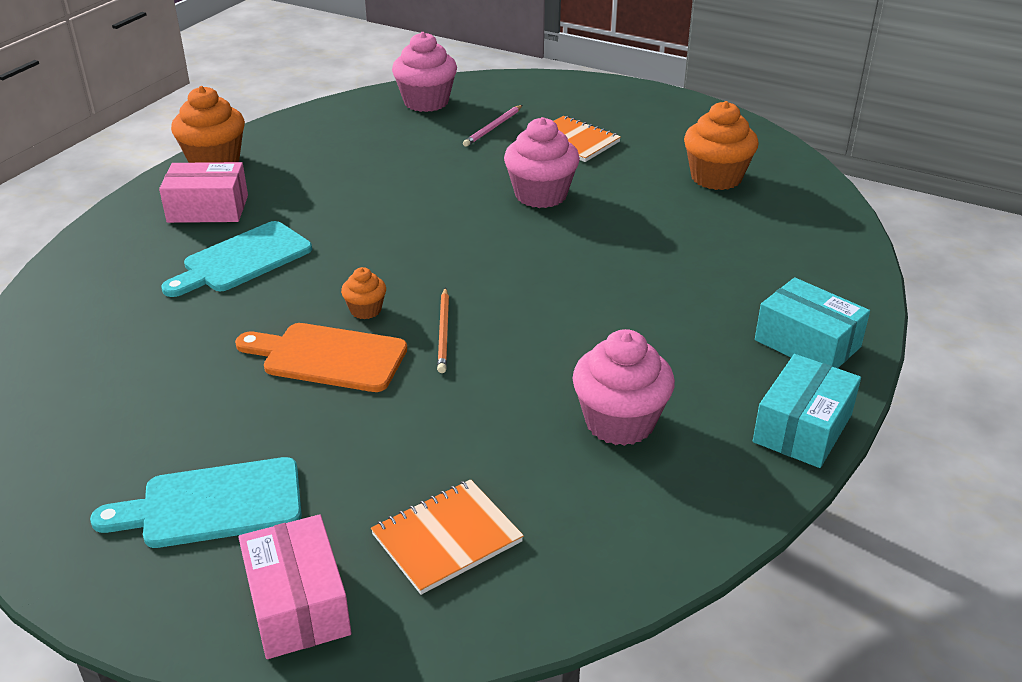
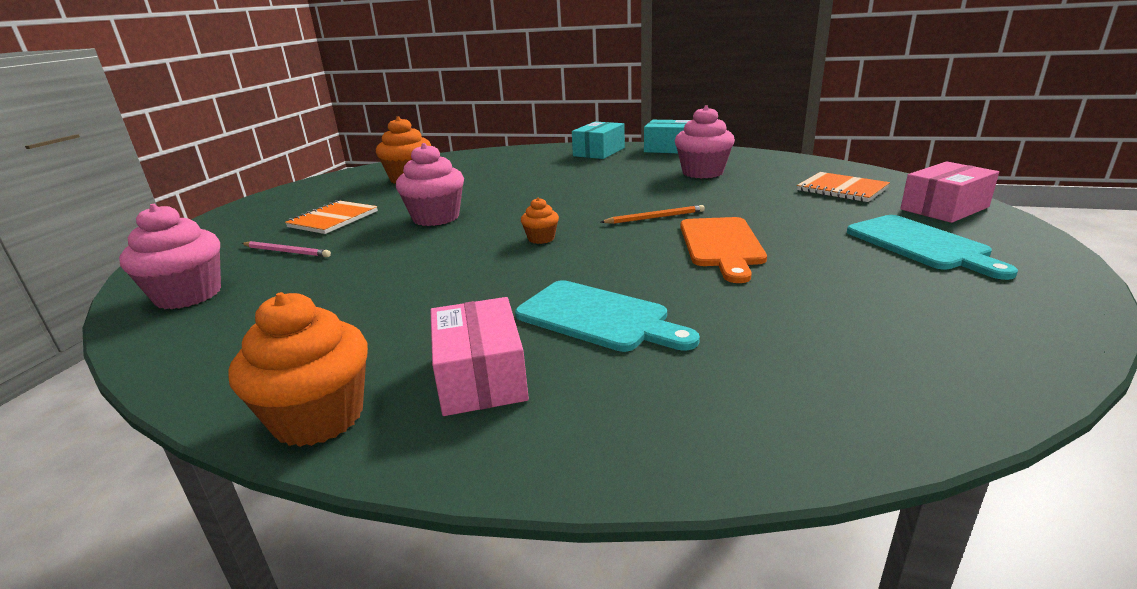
camera: 100 degrees left, 10 degrees down
(365, 310) = (647, 245): orange cupcake -> orange cupcake (541, 238)

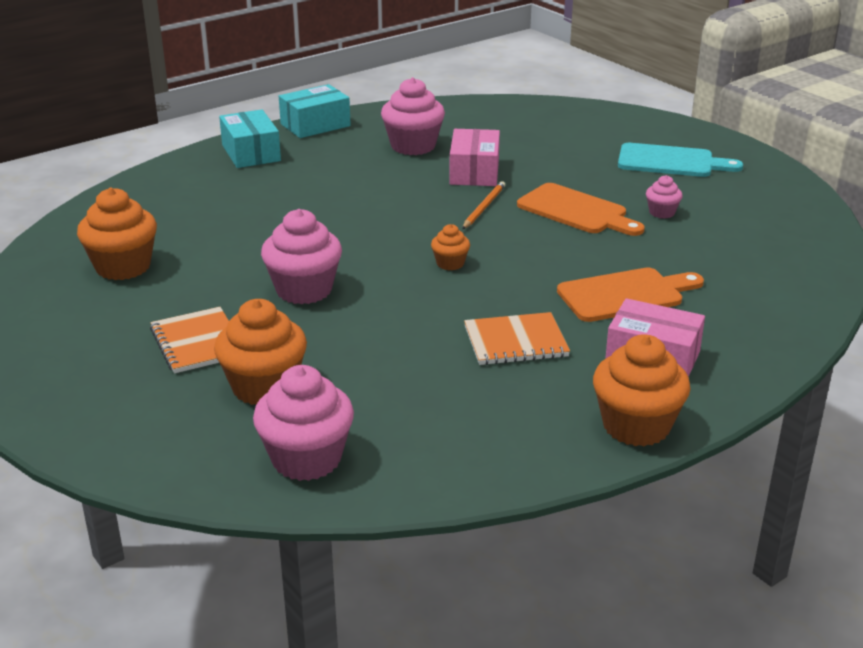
camera: 55 degrees left, 5 degrees up
(287, 252) = (264, 387): pink pencil -> orange cupcake
(598, 317) = (625, 295): turquoise cutting board -> orange cutting board
(804, 276) = (662, 212): none -> pink cupcake
(842, 189) = (547, 128): orange notebook -> orange notebook (515, 342)
(944, 208) = (632, 125): pink box -> pink box (474, 172)

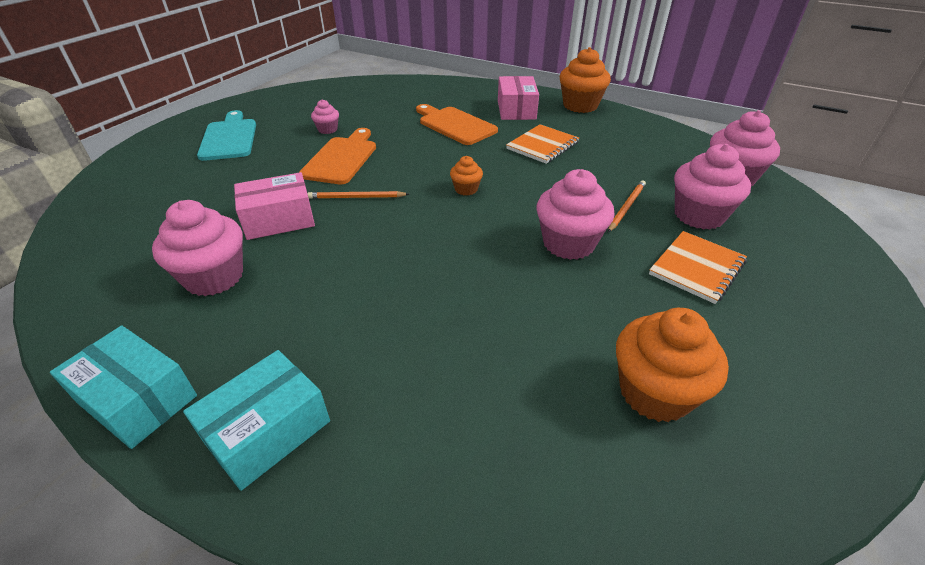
camera: 115 degrees left, 10 degrees up
(264, 387) = (699, 215): orange cupcake -> pink cupcake
(326, 346) = (626, 207): none -> orange pencil
(515, 342) = (542, 146): orange notebook -> orange notebook turned 75 degrees clockwise

